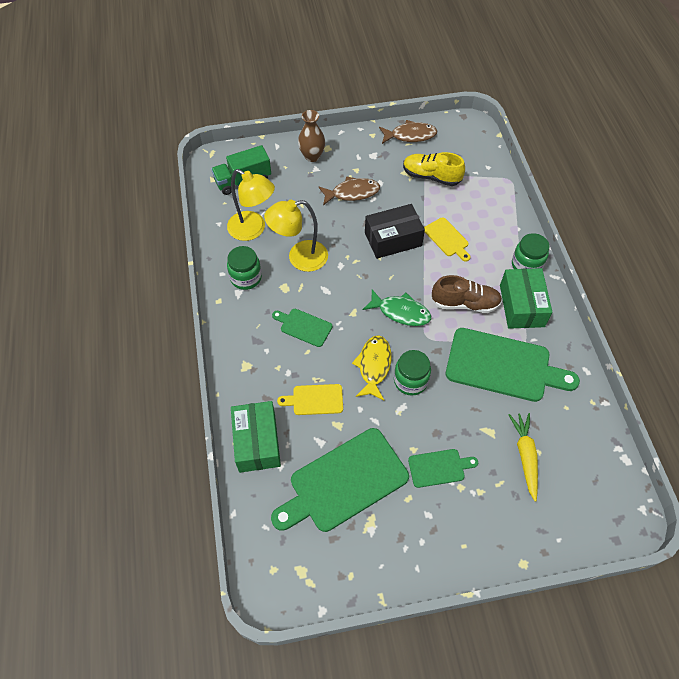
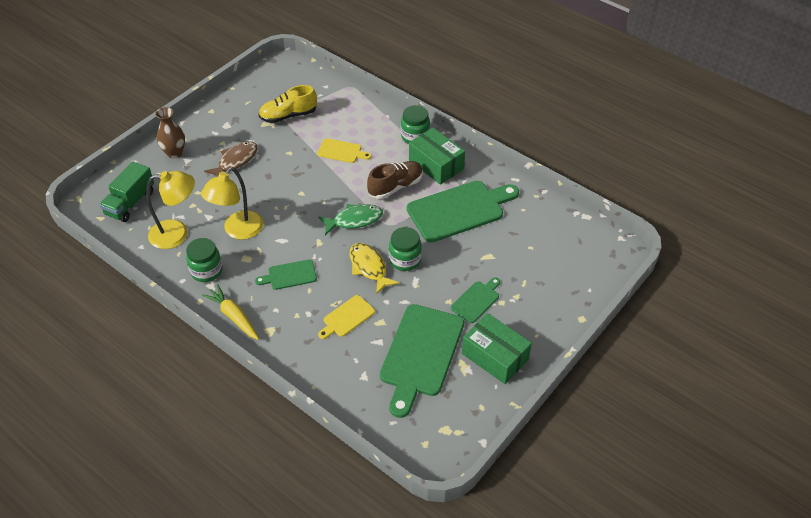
camera: 40 degrees left, 10 degrees down
(257, 442) = (331, 374): green box -> green box (495, 356)
(393, 239) = (300, 175): black box -> none
(410, 135) = (243, 95): brown fish -> none
(525, 456) = (524, 256): yellow carrot -> yellow carrot (233, 316)

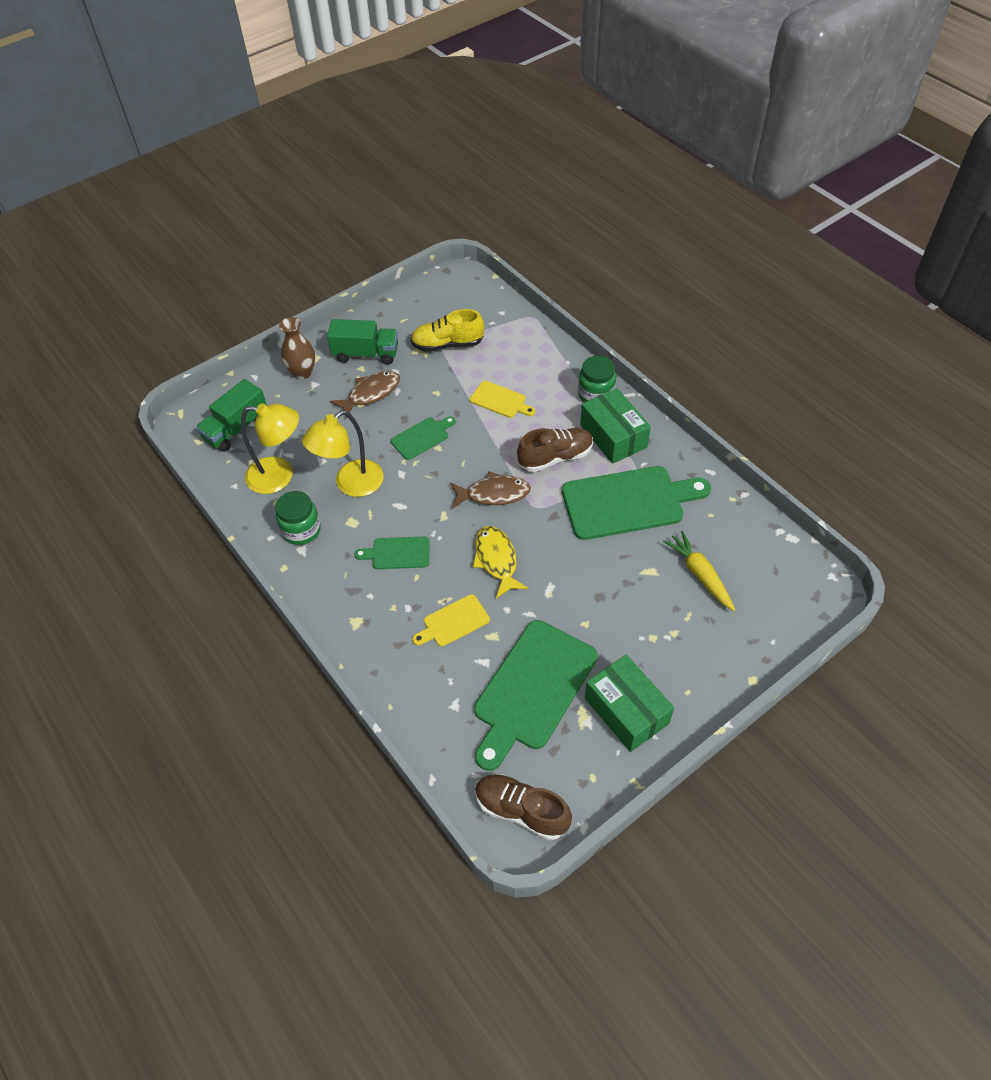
camera: 15 degrees right, 5 degrees up
(223, 132) = (366, 354): none -> green truck
(233, 316) = (318, 595): yellow carrot -> yellow carrot (700, 575)
(354, 220) = (494, 494): green fish -> brown fish
(405, 260) = (543, 558): green jar -> none
(434, 440) = (521, 811): none -> brown shoe
(476, 300) = (621, 629): green cutting board -> green cutting board (422, 437)

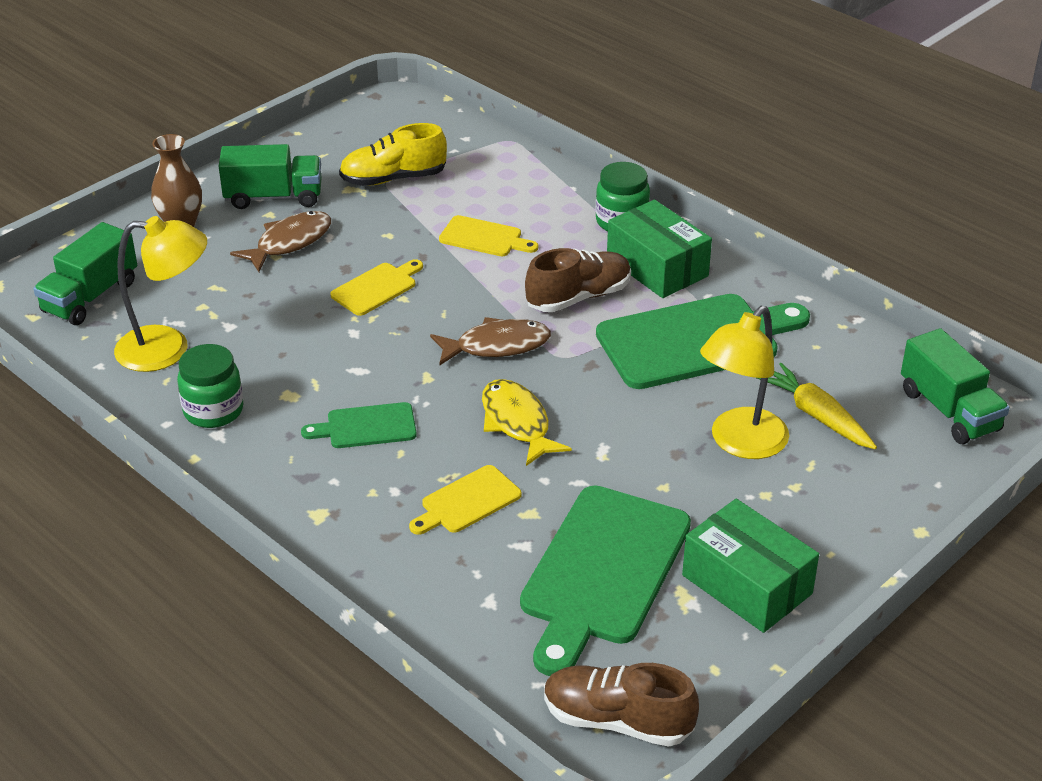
camera: 10 degrees left, 15 degrees down
(351, 484) = (280, 350): yellow lamp -> yellow lamp (740, 443)
(422, 437) = (377, 288): green cutting board -> yellow cutting board
(793, 579) = (949, 410): none -> green truck

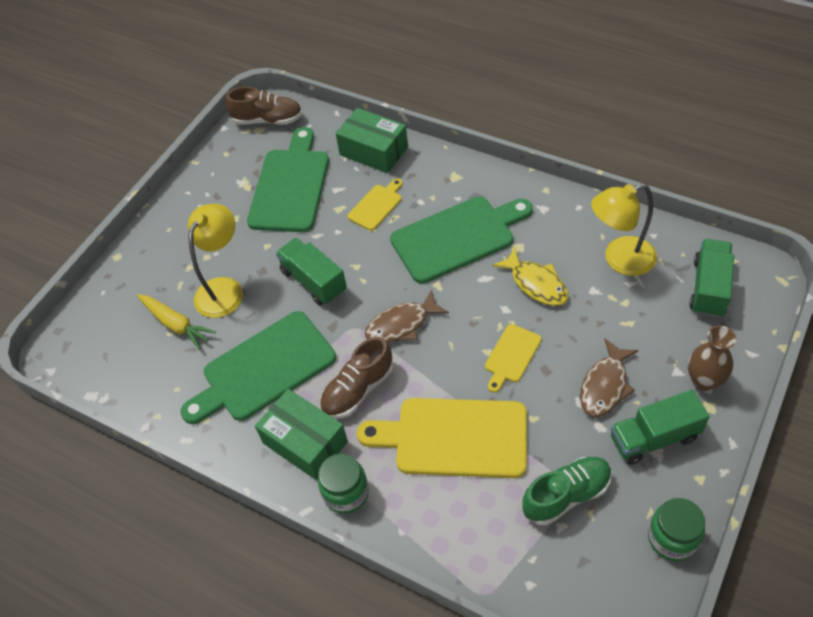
camera: 170 degrees right, 15 degrees up
(213, 411) = (557, 223): green jar -> green jar (672, 538)
(366, 426) = (457, 237): green cutting board -> green cutting board, size x2.02
(393, 179) = (566, 495): yellow shoe -> green shoe
(484, 238) = (454, 437): yellow cutting board -> yellow cutting board, size x2.02
(517, 423) = (366, 266): yellow fish -> yellow fish (536, 283)
(747, 584) = (213, 199): green box -> green box (373, 151)
(949, 410) = (88, 353): green truck -> green truck (314, 281)

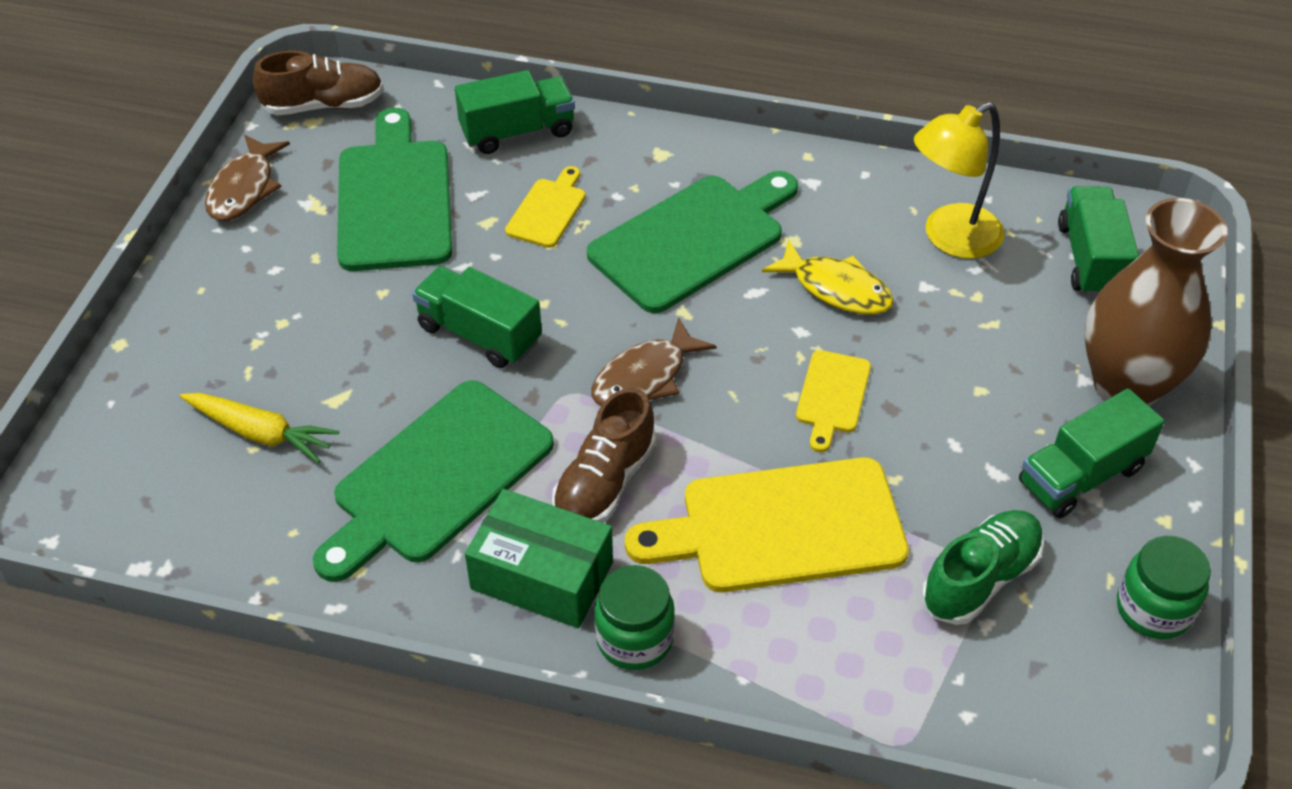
camera: 20 degrees left, 5 degrees down
(224, 289) = (329, 367): yellow lamp -> none
(373, 151) = (517, 132): green box -> green truck
(605, 386) = (986, 415): brown fish -> brown fish (244, 189)
(704, 381) = (1126, 386): brown vase -> brown vase, size x1.79

